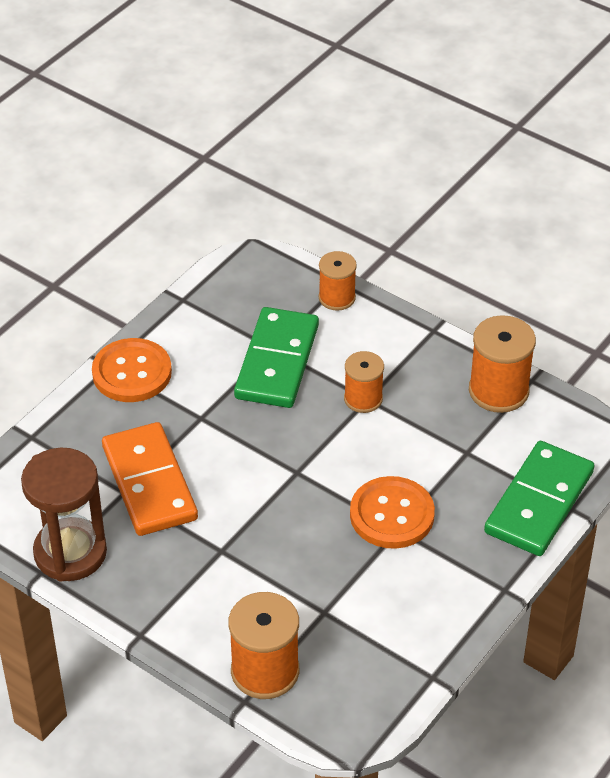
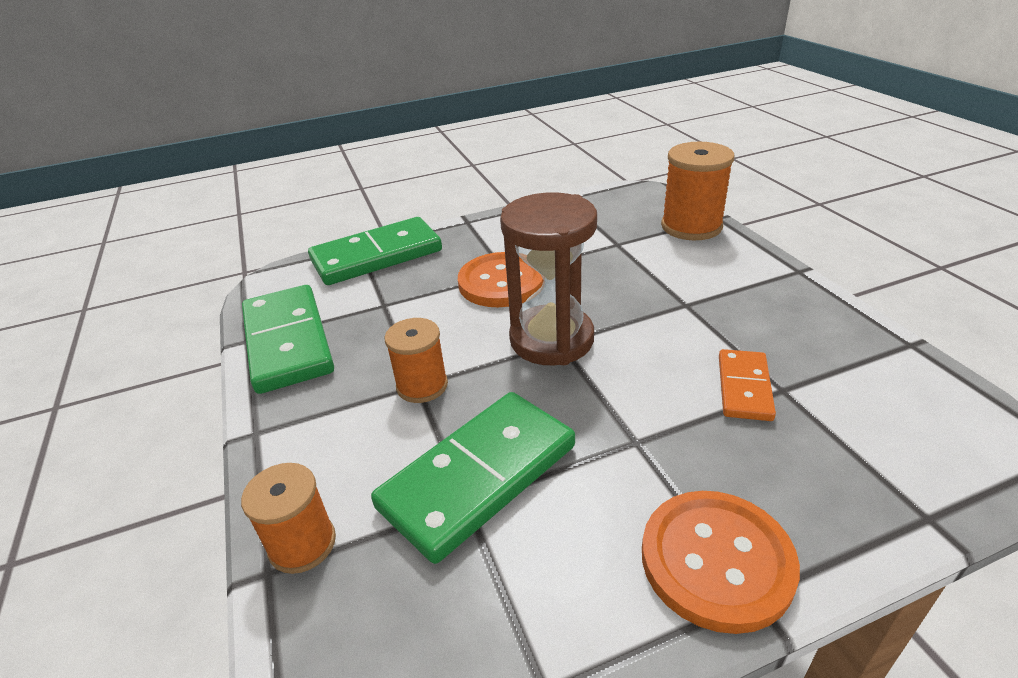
camera: 145 degrees left, 10 degrees down
(70, 553) = (870, 350): brown hourglass -> brown hourglass (551, 339)
(150, 483) = (744, 387): orange domino -> orange domino, size x0.54
(498, 390) = (287, 342): orange spool -> green domino

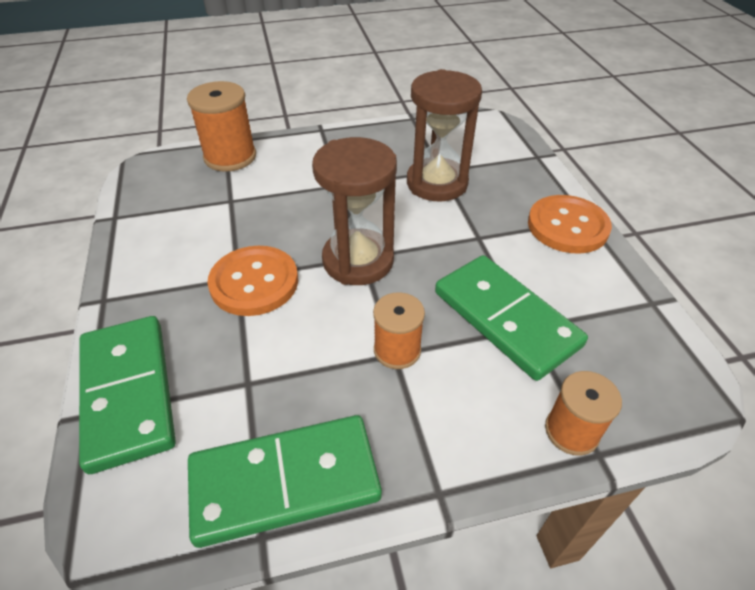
camera: 85 degrees left, 10 degrees up
(744, 387) = (437, 183): orange domino -> brown hourglass

